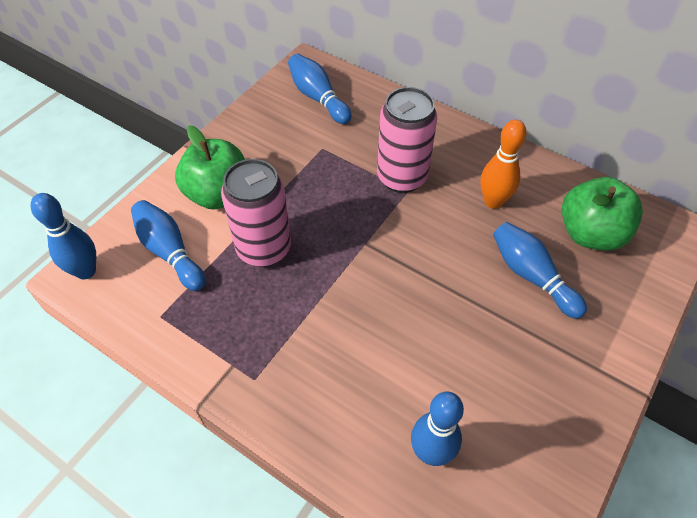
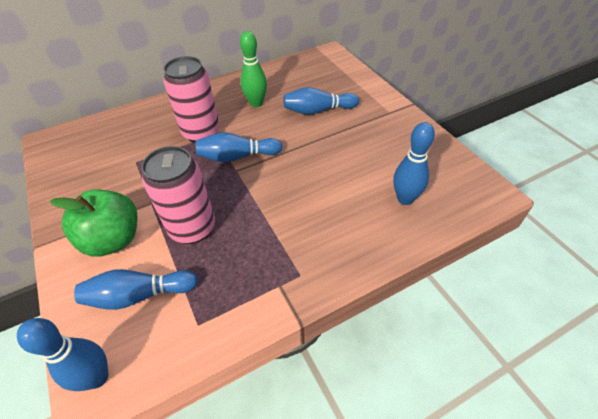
camera: 60 degrees left, 5 degrees down
(318, 98) = (87, 146): blue bowling pin -> blue bowling pin (237, 156)
(493, 201) = (256, 103): orange bowling pin -> green bowling pin
(590, 234) = (308, 79): green apple -> none

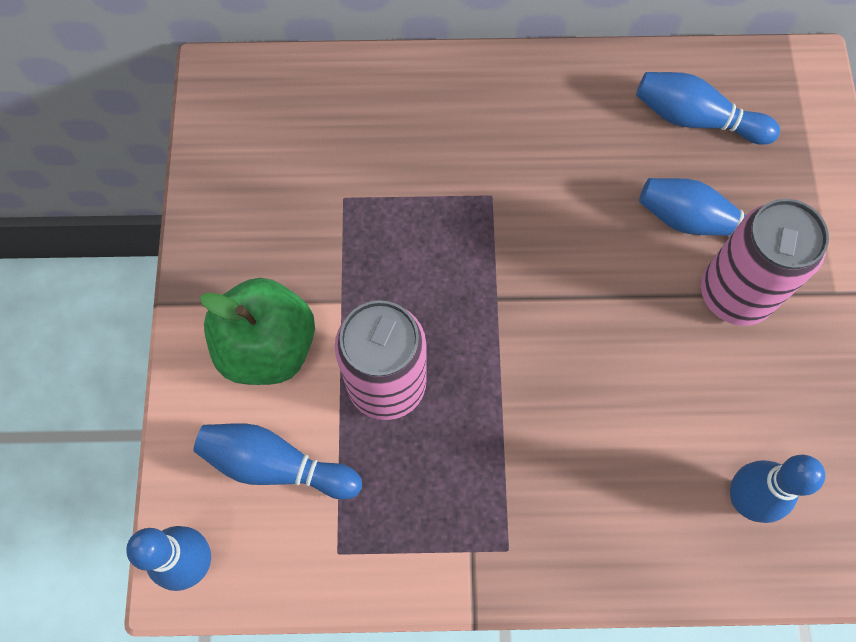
camera: 25 degrees right, 20 degrees up
(201, 133) = (472, 181): pink can -> pink can (734, 294)
(237, 156) = (511, 268): blue bowling pin -> blue bowling pin (696, 119)
(256, 103) = (597, 150): green bowling pin -> none

